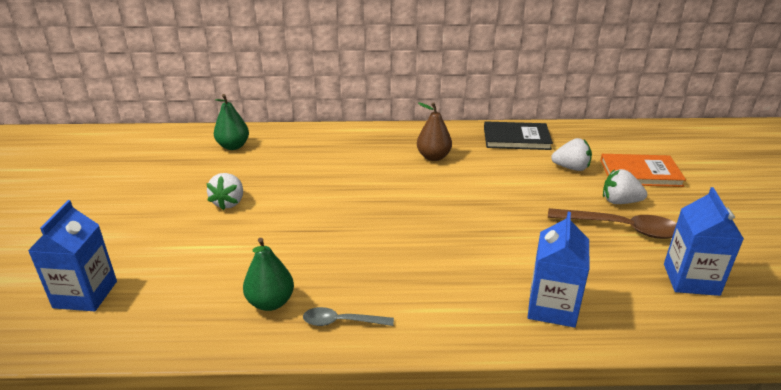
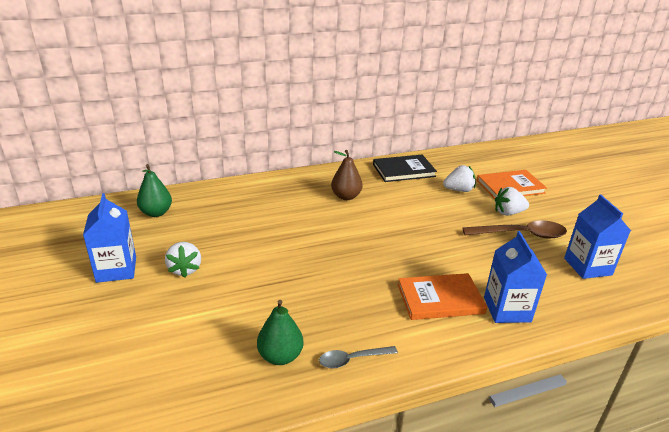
camera: 20 degrees left, 0 degrees up
(85, 294) = (91, 390): blue carton -> blue carton (116, 269)
(477, 280) = (440, 299): none -> orange book

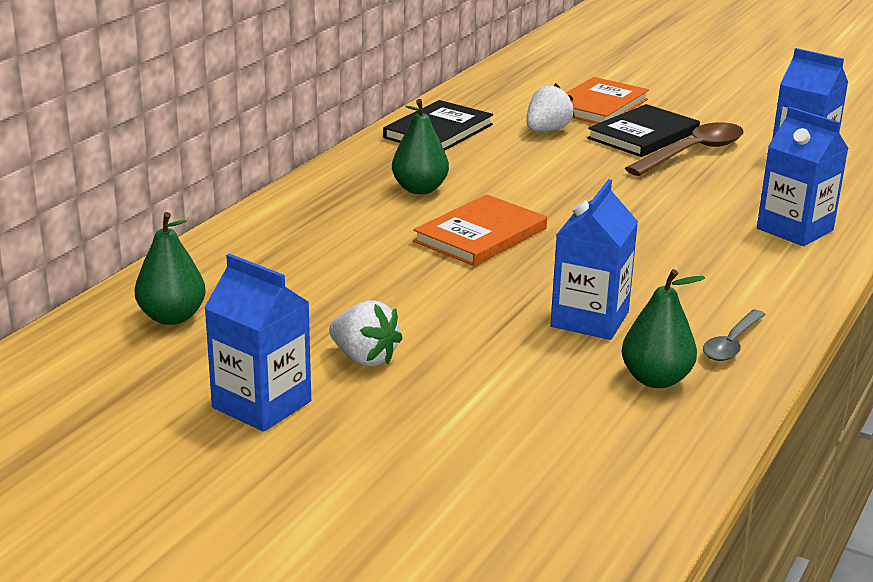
camera: 40 degrees left, 5 degrees down
(307, 303) = (589, 319): none -> blue carton
(346, 196) = (419, 189): brown pear -> green pear
(440, 299) = (718, 249): orange book -> orange book (480, 235)
(508, 213) = (643, 135): white strawberry -> black book

